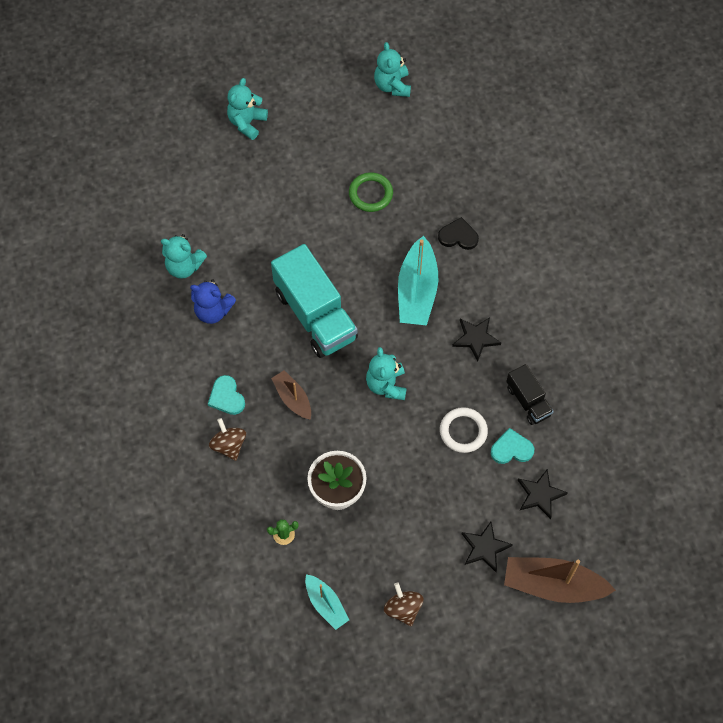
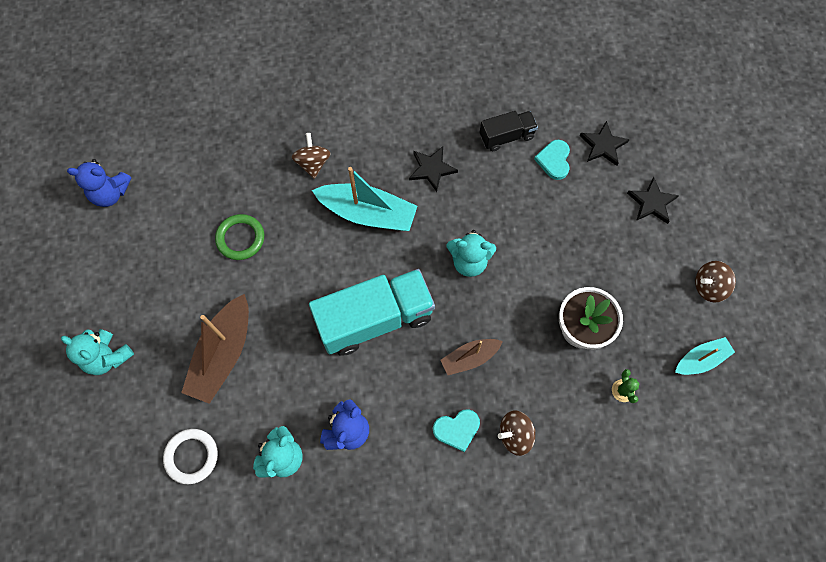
camera: 80 degrees left, 5 degrees up
(392, 86) = (110, 193): turquoise teddy bear -> blue teddy bear
(458, 236) = (313, 163): black heart -> brown spinning top
(463, 431) = (530, 199): white ring -> white ring (191, 456)
(553, 585) = (691, 153): brown boat -> brown boat (223, 354)

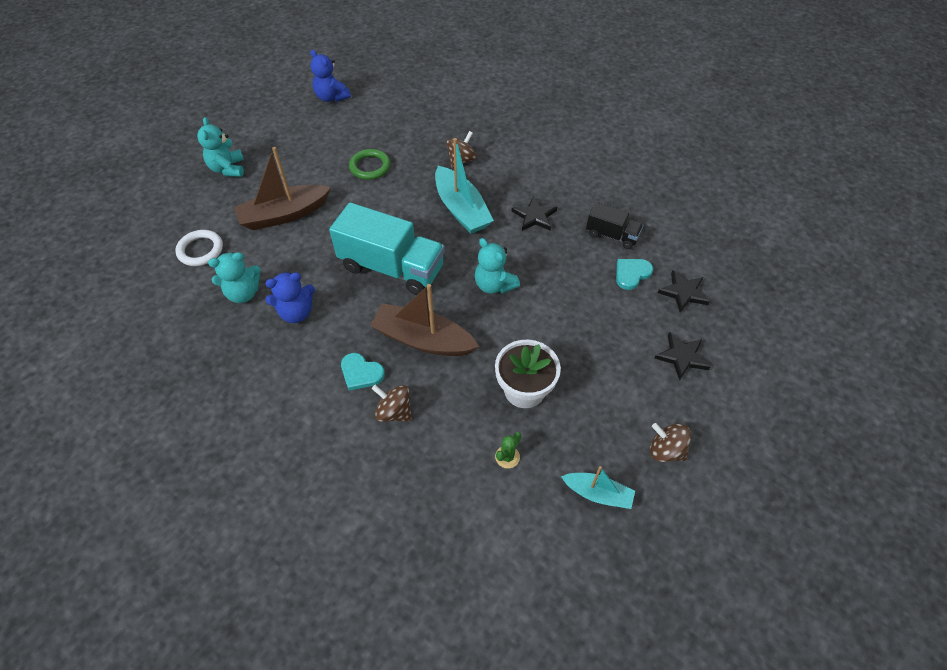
camera: 45 degrees right, 15 degrees down
(469, 358) = (423, 339): brown boat -> brown boat, size x1.74

